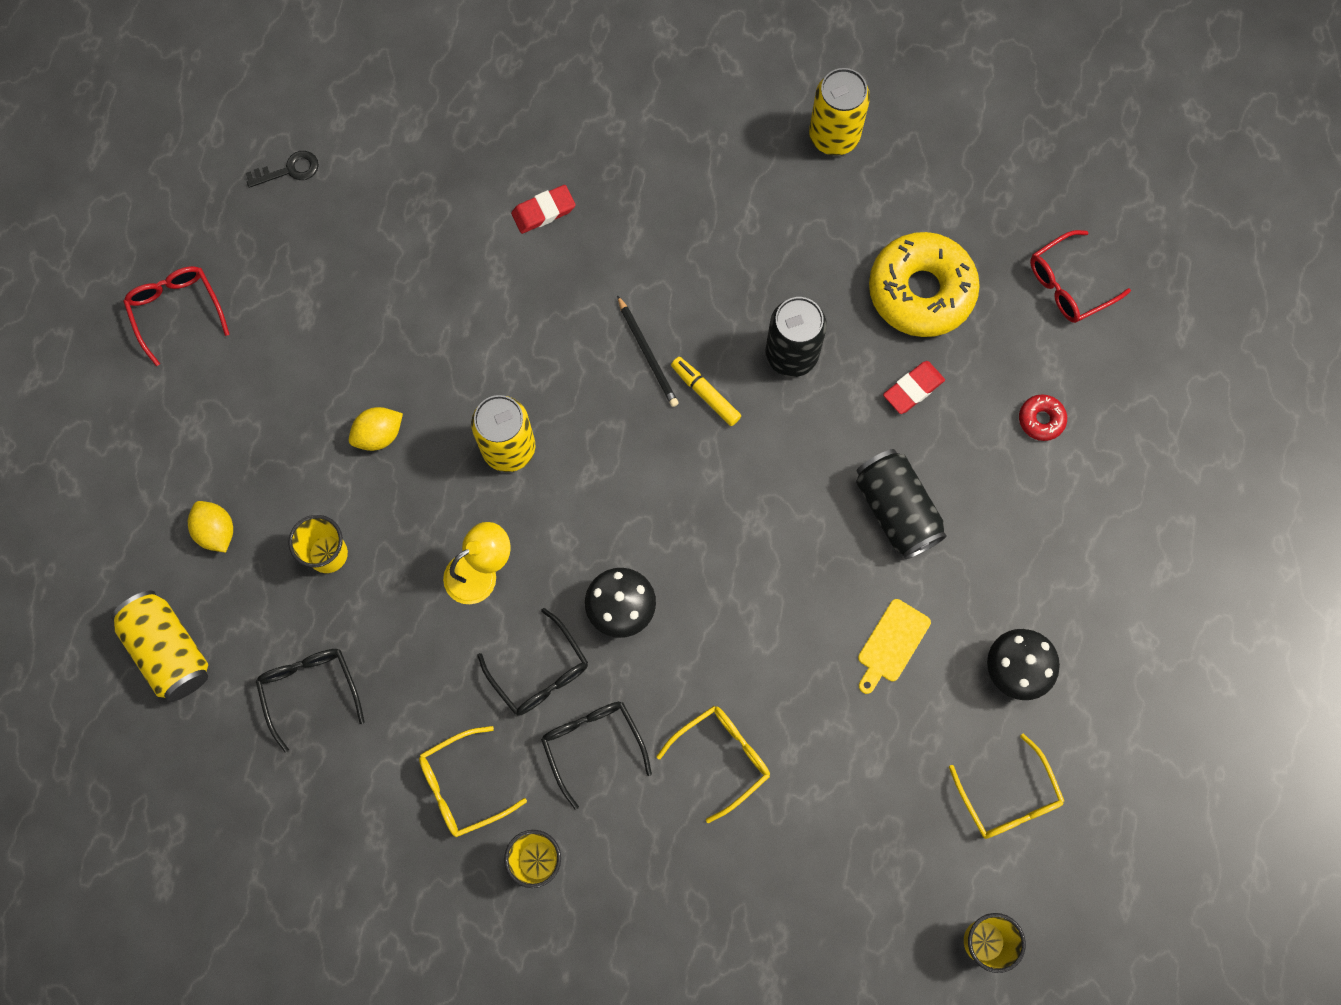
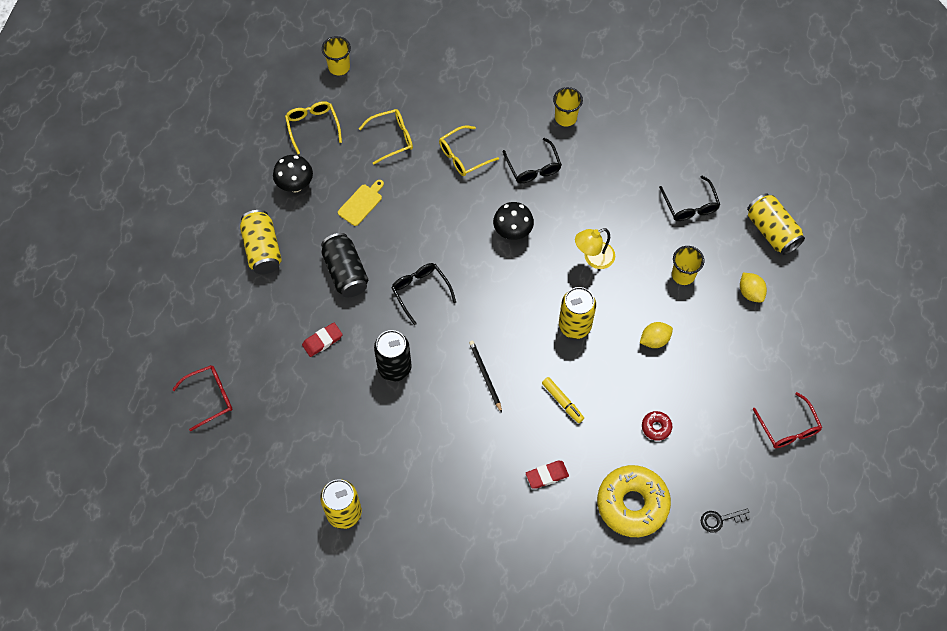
camera: 175 degrees left, 10 degrees down
(462, 786) = (605, 153): yellow glasses -> yellow glasses (392, 138)
(540, 672) = (561, 204): black glasses -> black glasses (420, 291)
(705, 393) = (451, 348): yellow marker -> yellow marker (562, 402)
(921, 291) = (305, 401): yellow donut -> yellow donut (632, 504)
(1041, 420) = (248, 316): red donut -> red donut (656, 427)
(1044, 540) = (263, 249): none -> yellow can

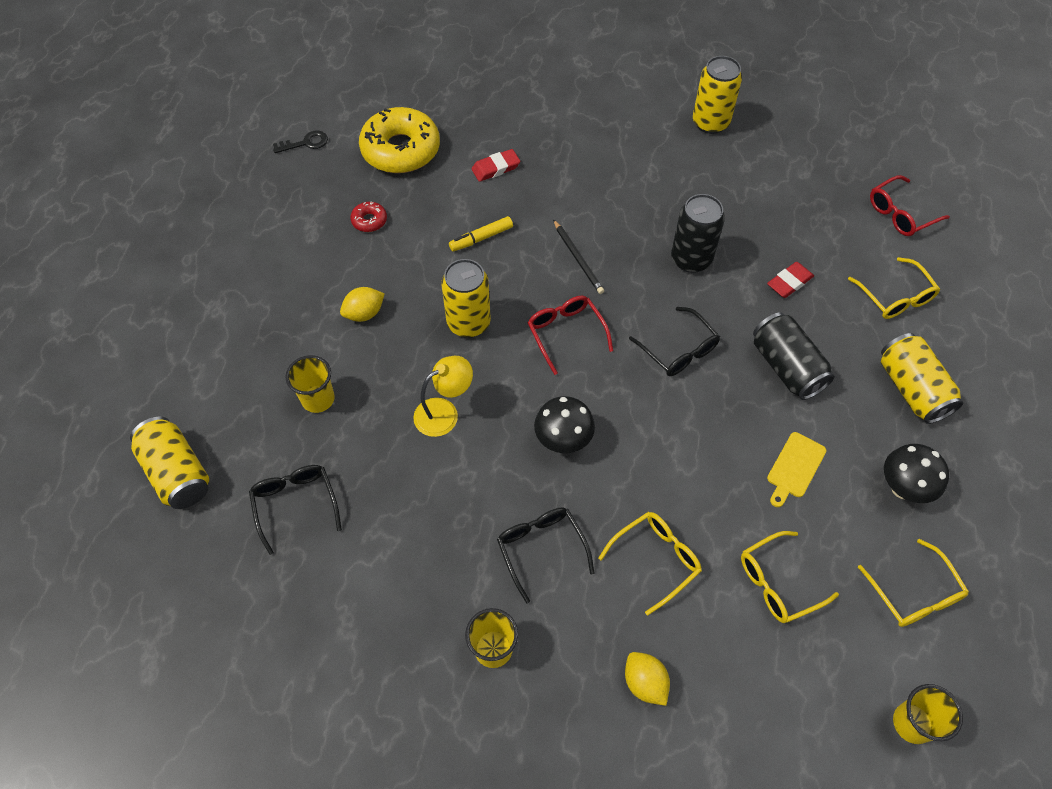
camera: 175 degrees right, 5 degrees down
(245, 321) = (895, 297): none -> yellow glasses
(562, 402) = (481, 238): yellow marker -> yellow marker turned 75 degrees counterclockwise
(750, 292) = (227, 382): yellow lemon -> yellow lemon (645, 683)
(788, 428) = (211, 230): red glasses -> red glasses (566, 333)

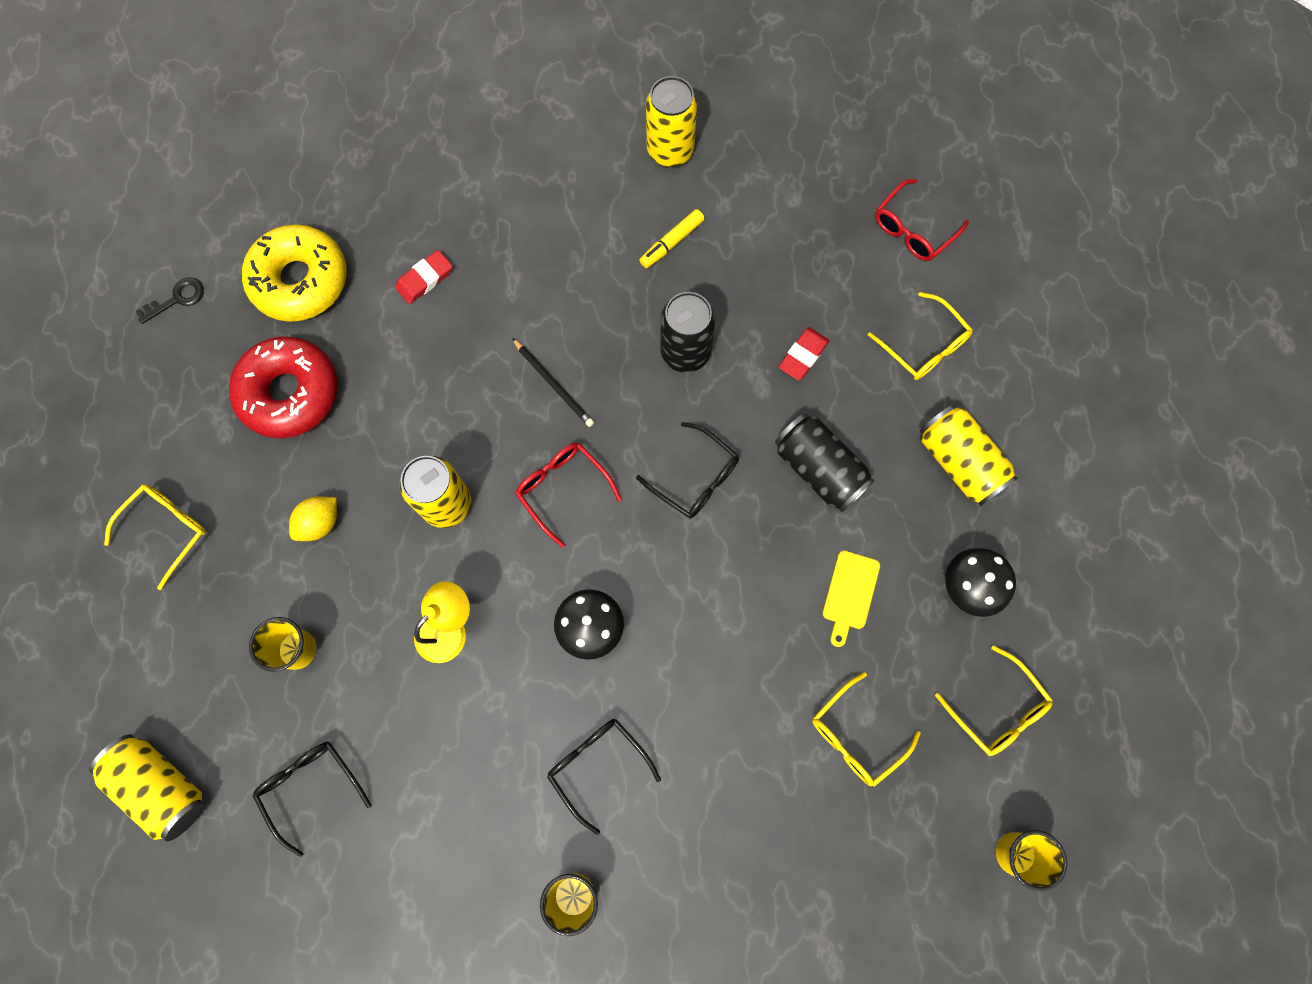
camera: 15 degrees left, 15 degrees up
(369, 221) = (290, 393): red donut -> red donut, size x2.33
(481, 238) = (432, 384): yellow marker -> yellow marker (671, 242)
(645, 683) = (740, 887): yellow lemon -> none
(656, 559) = (723, 744): yellow glasses -> yellow glasses (167, 530)

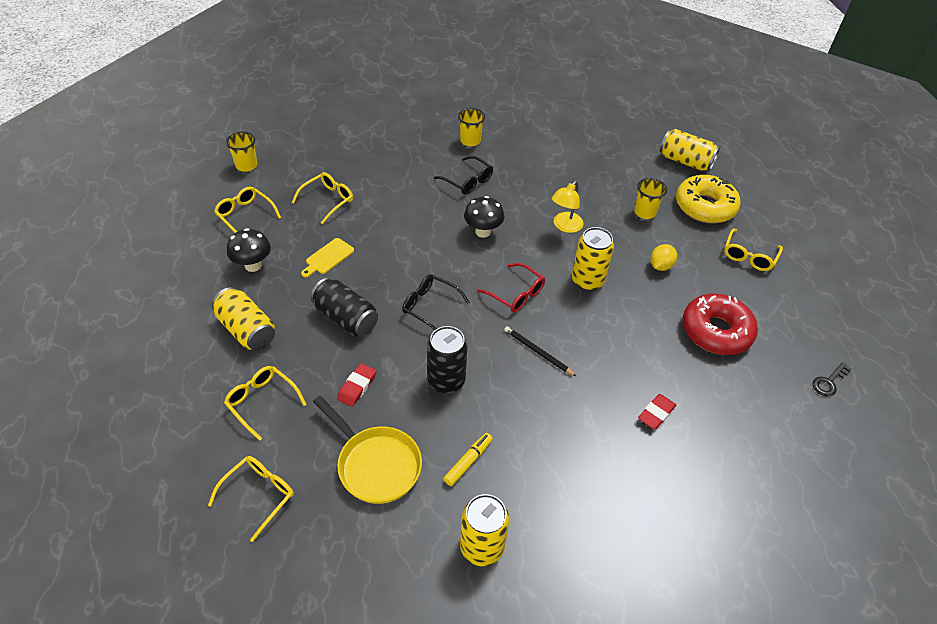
camera: 170 degrees right, 25 degrees down
(300, 280) = (748, 403): yellow donut -> yellow donut (705, 206)
(310, 787) = (612, 165): black glasses -> none
(781, 251) = (375, 464): none -> yellow pan
(850, 594) = (328, 257): yellow cutting board -> yellow cutting board turned 150 degrees counterclockwise
(913, 229) = (259, 495): red glasses -> yellow glasses

